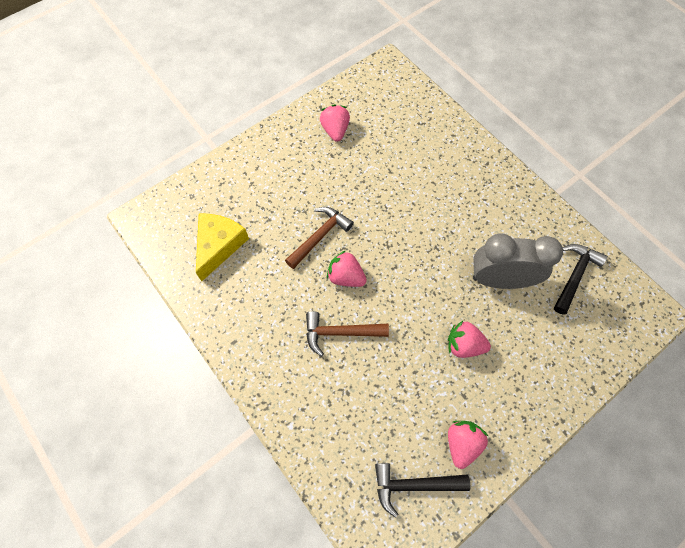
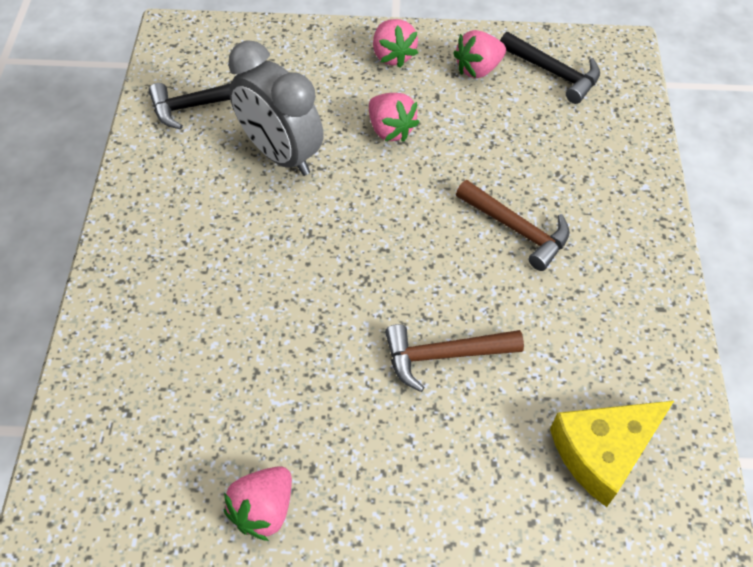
camera: 140 degrees left, 10 degrees down
(346, 277) = (455, 281): pink strawberry -> pink strawberry (393, 56)

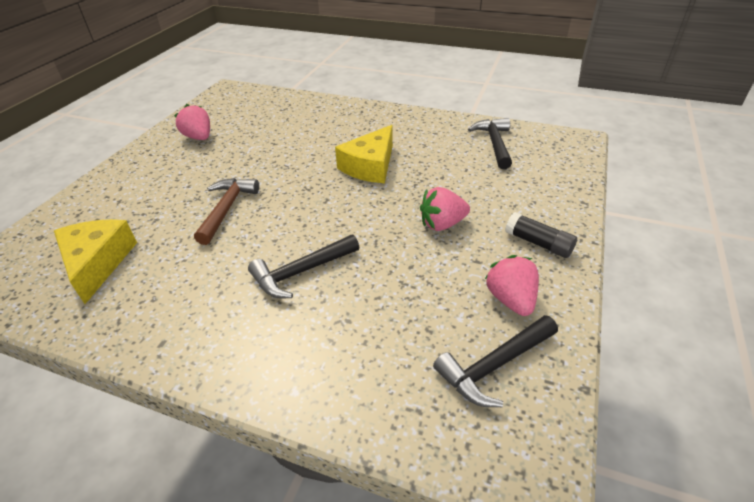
camera: 110 degrees right, 15 degrees down
(280, 154) = (435, 169): grey clock -> none
(291, 223) = (370, 166): none -> yellow cheese
(393, 56) = (538, 243): pink strawberry -> black glue stick
(517, 230) = (301, 272): brown hammer -> black hammer

